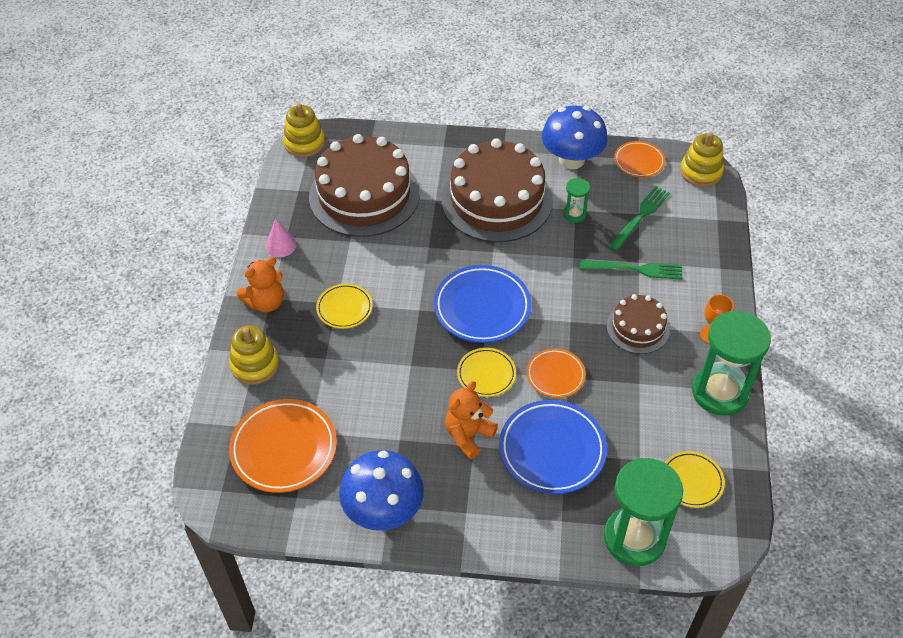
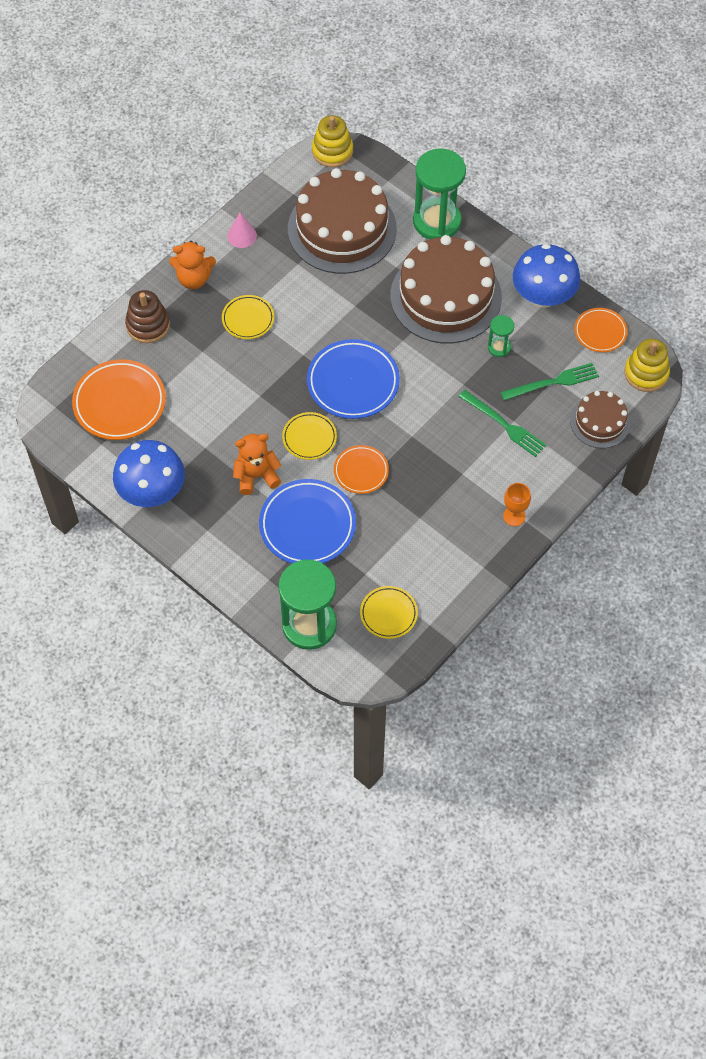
camera: 35 degrees right, 10 degrees up
(255, 365) = (148, 325): yellow stacking toy -> brown stacking toy
(638, 328) = (460, 474): brown cake -> brown cake (600, 422)
(720, 392) = (476, 564): green hourglass -> green hourglass (437, 221)

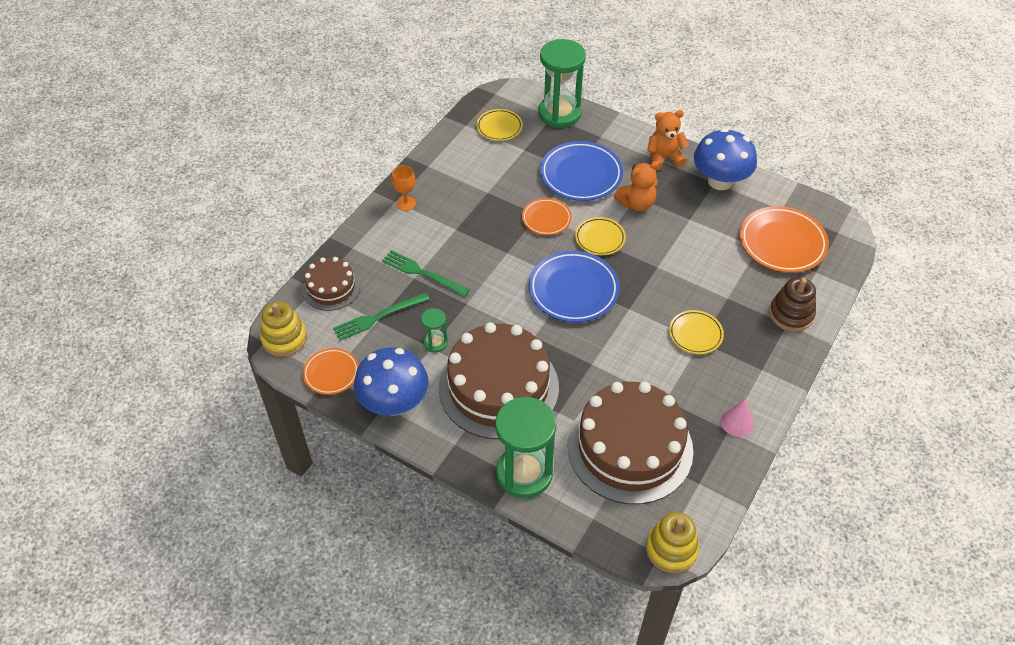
camera: 170 degrees right, 10 degrees down
(194, 279) = (767, 367): orange teddy bear -> orange teddy bear (664, 158)

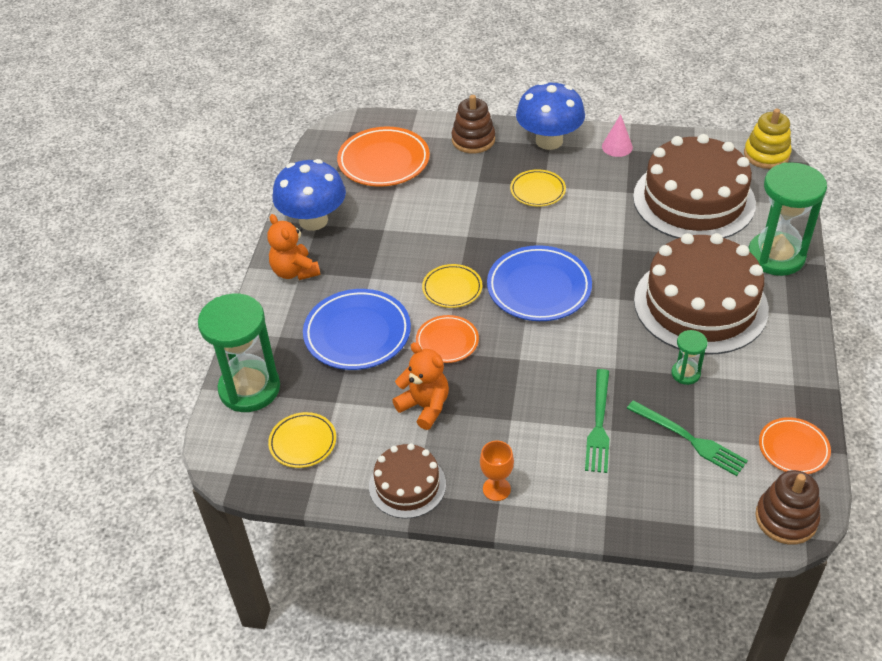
camera: 110 degrees left, 5 degrees down
(284, 338) = (786, 518): yellow stacking toy -> brown stacking toy
(331, 288) = (681, 507): brown cake -> brown cake (407, 485)
(394, 403) = (783, 377): blue mushroom -> blue mushroom (549, 141)
(636, 203) = (382, 274): orange teddy bear -> orange teddy bear (425, 406)

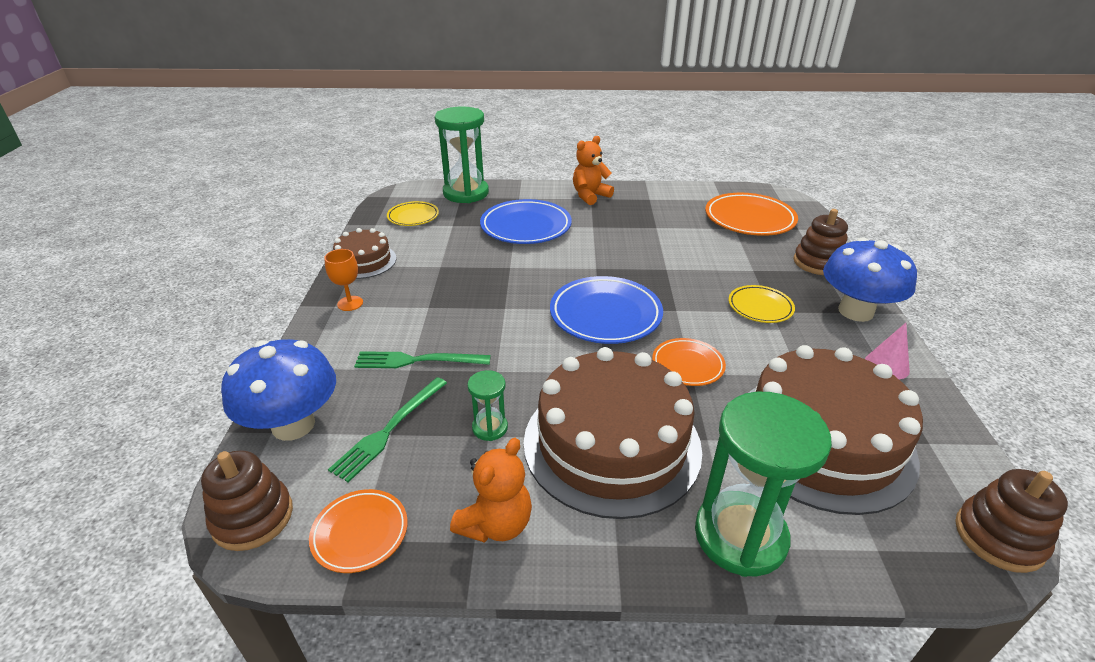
camera: 80 degrees right, 10 degrees down
(313, 220) = (653, 197): blue mushroom -> blue mushroom (293, 425)
(425, 406) = (445, 262): orange teddy bear -> orange teddy bear (496, 524)
(447, 342) = (522, 268): orange plate -> orange plate (687, 365)
(452, 289) = (590, 266): yellow plate -> none
(766, 155) = (999, 537): yellow stacking toy -> brown stacking toy

